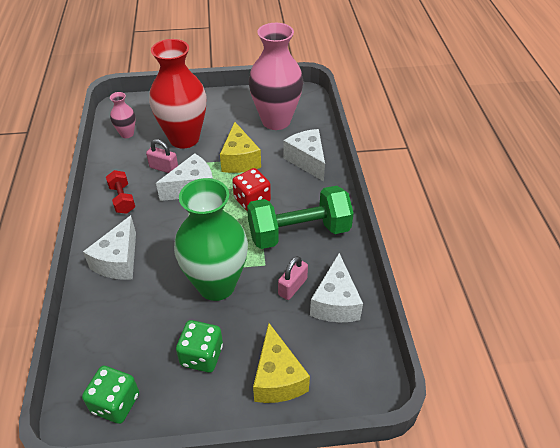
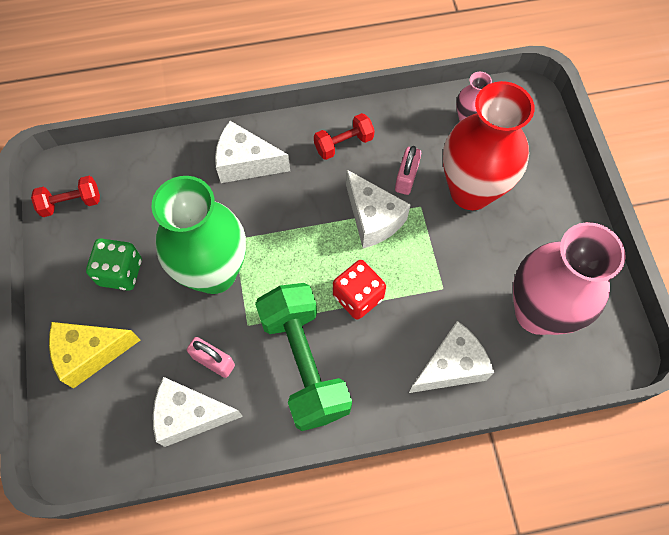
camera: 85 degrees right, 20 degrees up
(115, 403) = (71, 203): green dice -> red dumbbell
(239, 160) = (437, 270): yellow cheese -> none

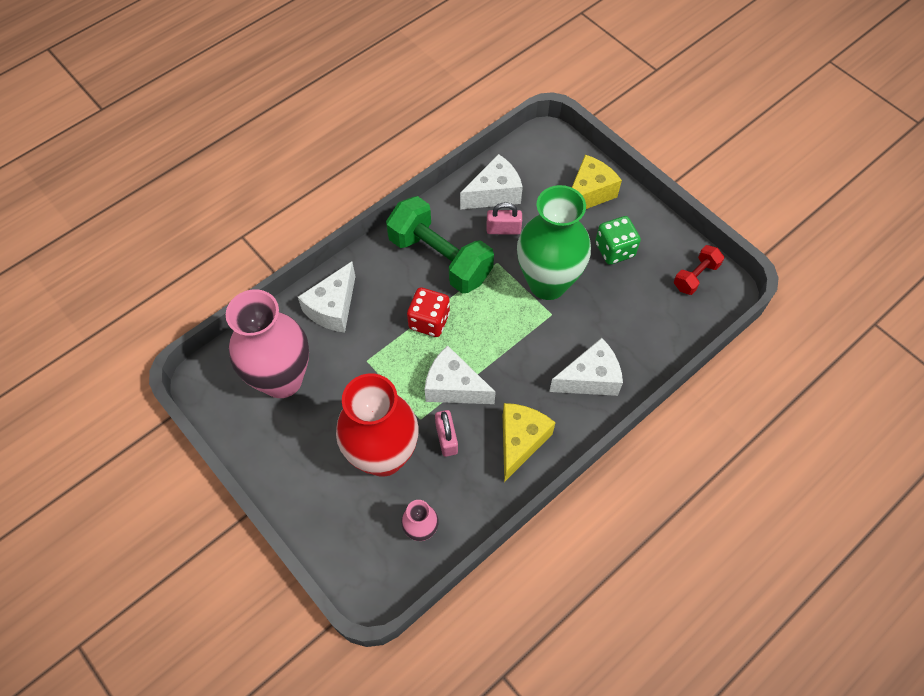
camera: 150 degrees right, 5 degrees down
(343, 144) = (520, 441): red dumbbell -> yellow cheese

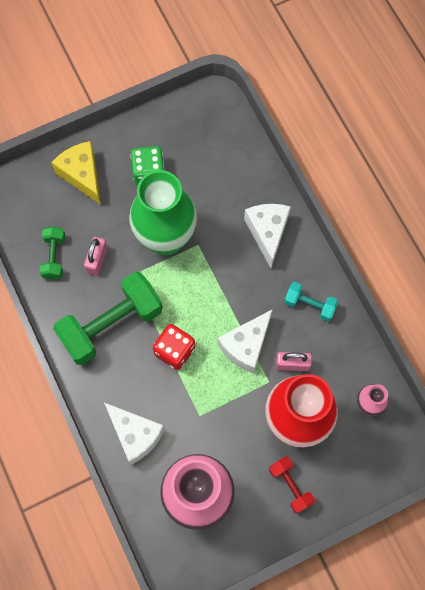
camera: 75 degrees left, 10 degrees up
(494, 193) = (54, 257): white cheese -> green dumbbell
(520, 441) = (309, 305): yellow cheese -> turquoise dumbbell
(695, 276) = (195, 118): red dumbbell -> red dumbbell (290, 486)

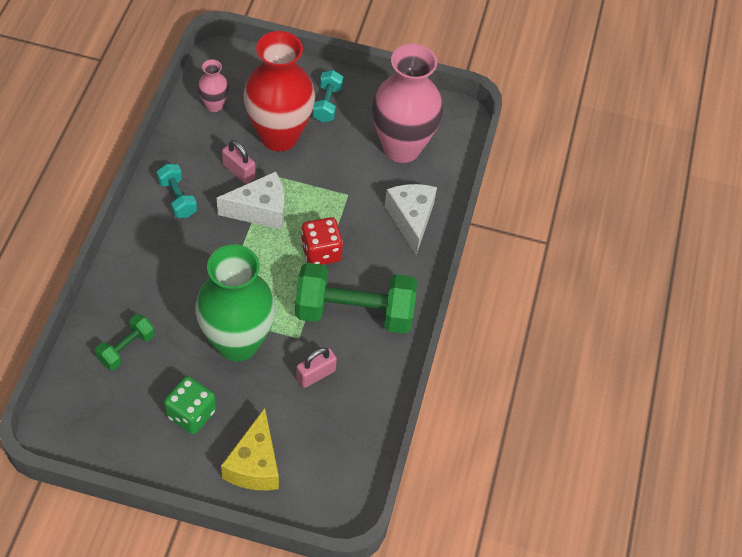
camera: 145 degrees left, 15 degrees down
(54, 257) = (351, 409): green dumbbell -> green dumbbell (126, 348)
(267, 233) = (147, 276): white cheese -> none
(290, 486) = (327, 104): red dumbbell -> turquoise dumbbell

